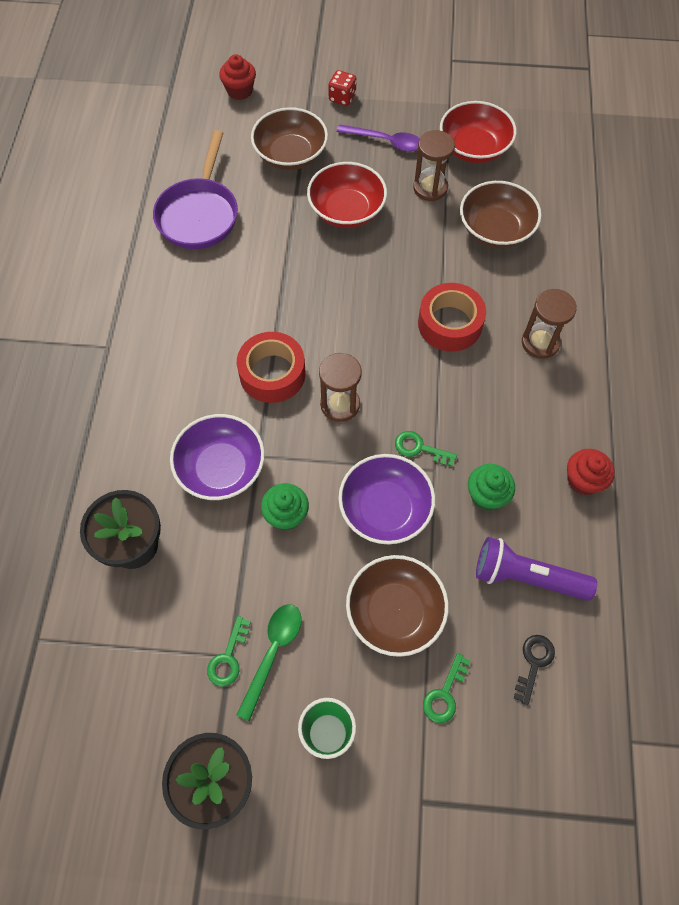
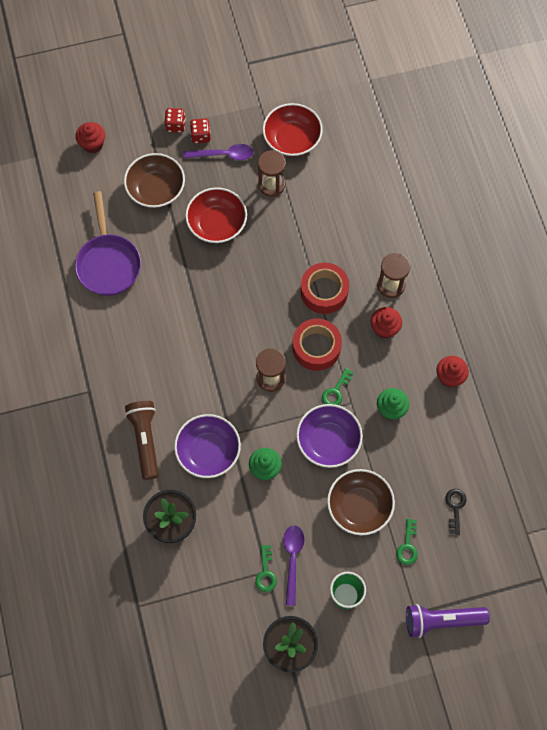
camera: 20 degrees left, 5 degrees up
(148, 427) = (145, 440): none -> brown flashlight
(272, 373) = (215, 371): red tape -> red tape (316, 347)
(273, 653) = (292, 559): green spoon -> purple spoon
(366, 116) = (200, 136): none -> red dice
(420, 448) = (336, 391): green key -> green key turned 60 degrees counterclockwise
(495, 229) = (331, 205): brown bowl -> none
(513, 391) = (384, 328): none -> red cupcake
(526, 576) = (433, 454): purple flashlight -> purple flashlight (441, 620)

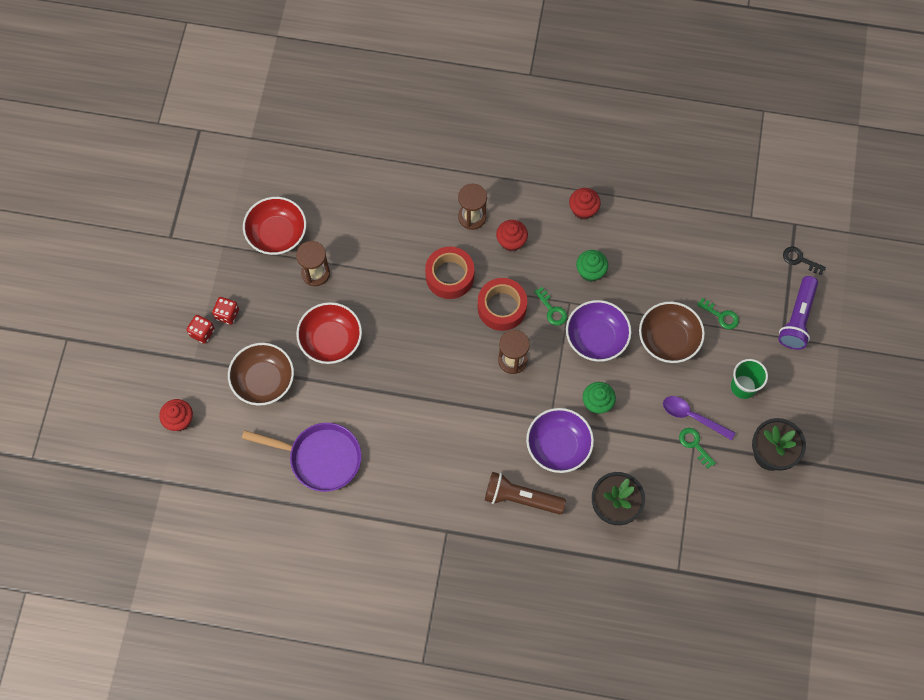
camera: 65 degrees left, 0 degrees up
(223, 155) = (259, 302): purple spoon -> none
(266, 572) = (694, 445): green key -> green key turned 150 degrees counterclockwise
(455, 507) = (704, 261): black key -> black key (800, 259)

